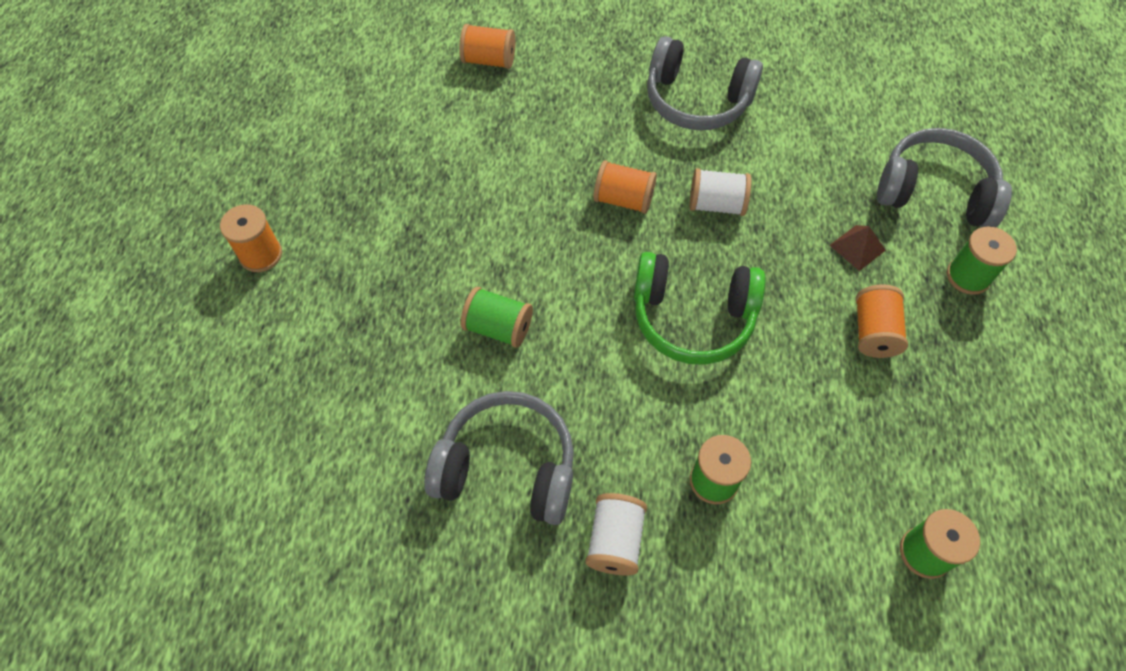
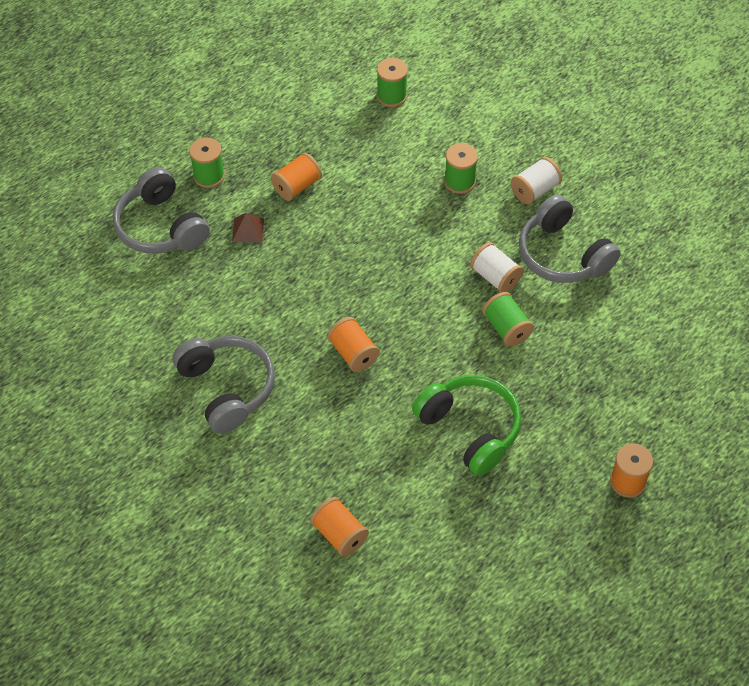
camera: 140 degrees left, 5 degrees down
(692, 317) = (387, 258): green headphones -> green headphones (470, 429)
(716, 205) = (299, 310): white spool -> white spool (495, 277)

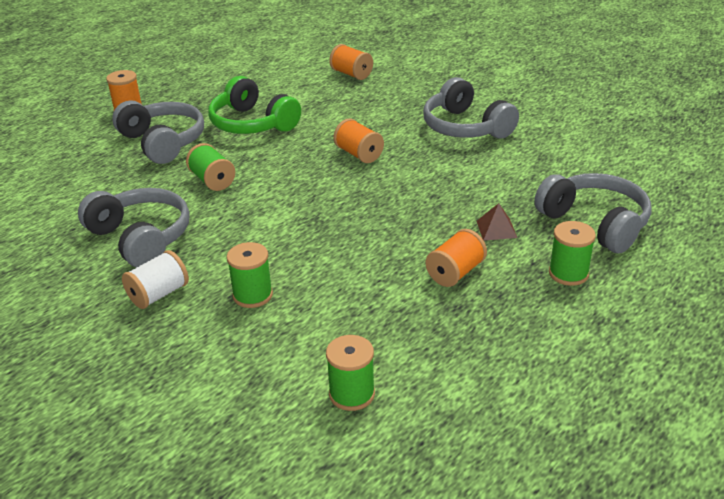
camera: 175 degrees right, 20 degrees down
(495, 277) = (219, 214): white spool -> none
(570, 404) = (163, 142): none -> grey headphones

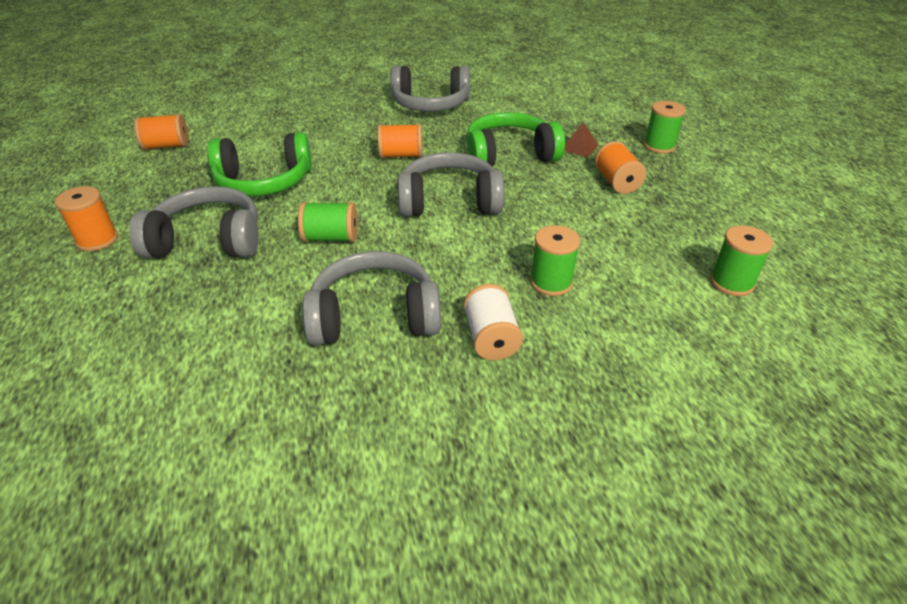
camera: 55 degrees left, 5 degrees up
(351, 74) = (267, 111): orange spool -> orange spool (167, 146)
(428, 200) = (509, 155): none -> green headphones
(595, 223) = (612, 115): grey headphones -> grey headphones (449, 201)

